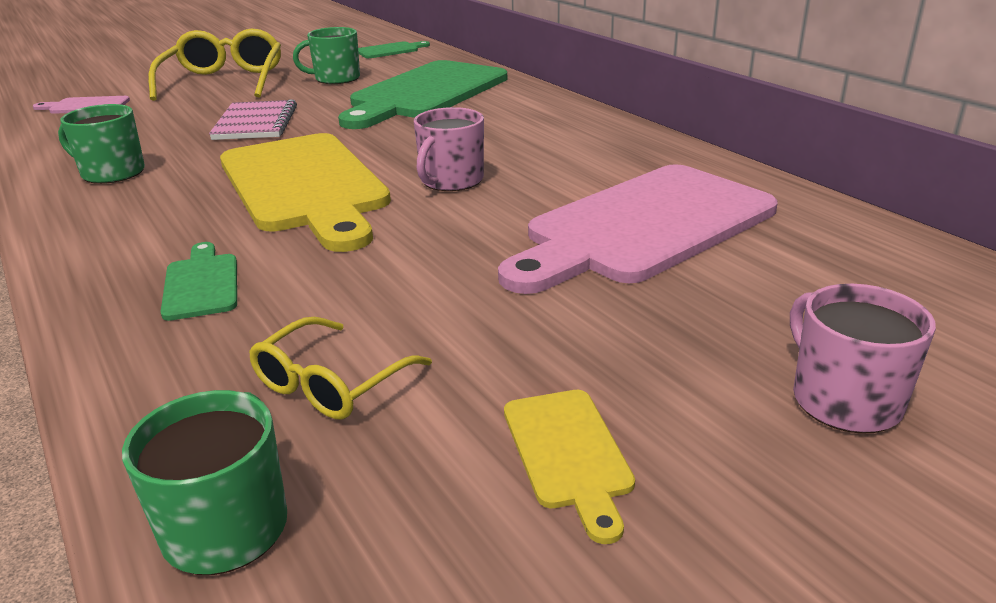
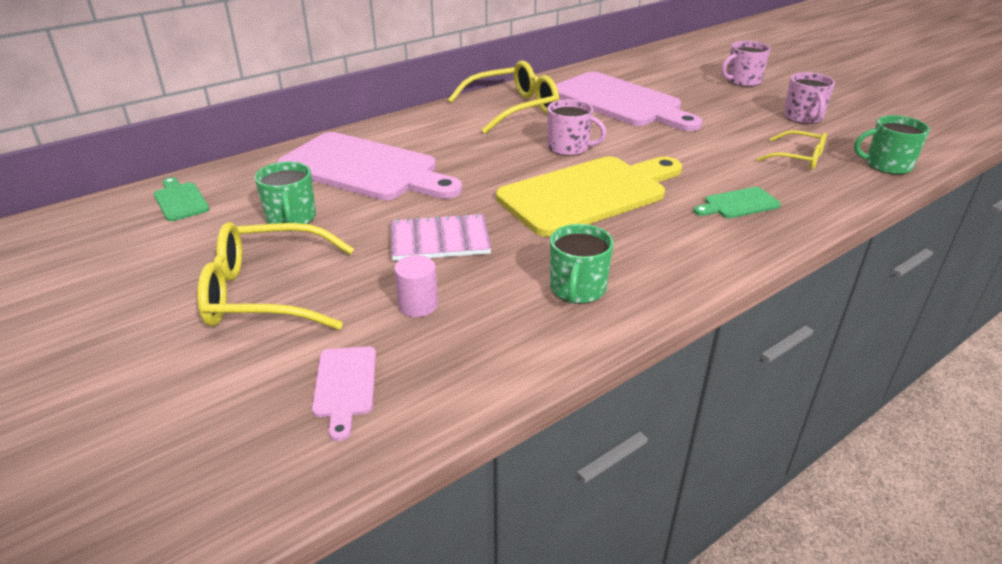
camera: 95 degrees left, 5 degrees up
(157, 120) = (418, 305): none -> pink cylinder
(426, 93) = (365, 169): green cutting board -> pink cutting board
(569, 453) = (803, 117): yellow cutting board -> pink mug
(600, 151) = (513, 109): none -> yellow glasses

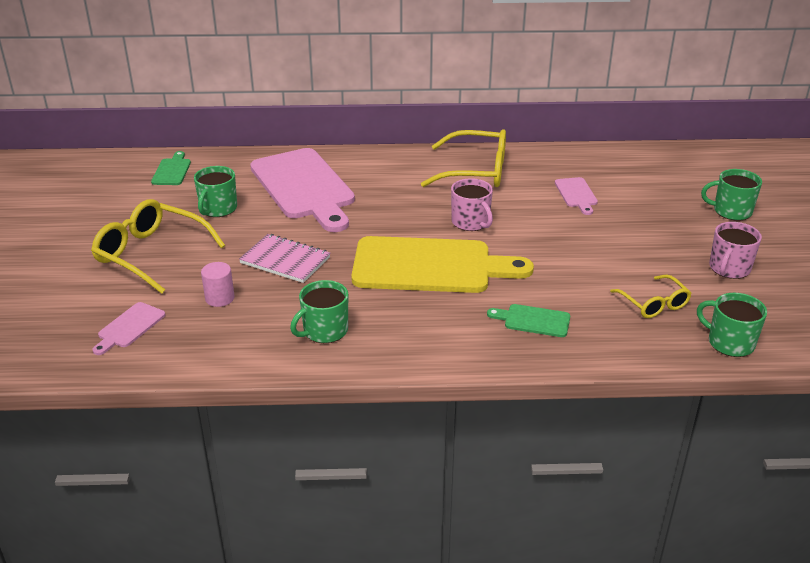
camera: 35 degrees right, 0 degrees up
(620, 102) = (576, 194): pink cutting board -> pink cutting board, size x0.43
(742, 81) = (731, 211): pink mug -> green mug

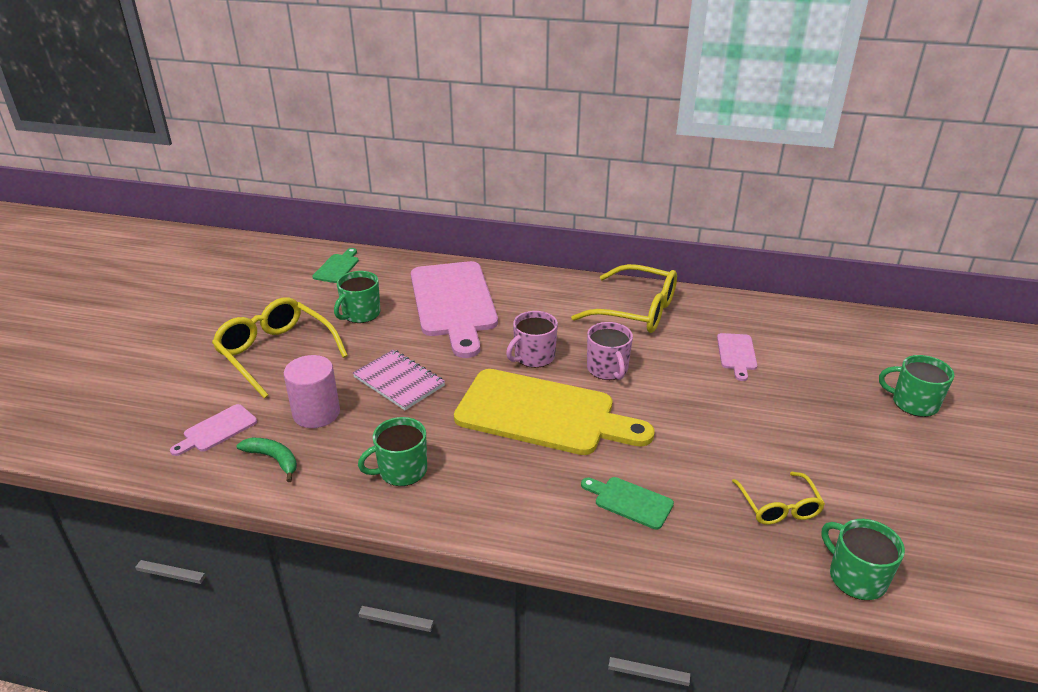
camera: 15 degrees right, 0 degrees up
(199, 342) = (274, 459): none -> green banana
(220, 298) = (316, 413): pink cylinder -> pink cylinder, size x1.55
(729, 268) = (887, 477): pink mug -> pink mug (533, 357)

